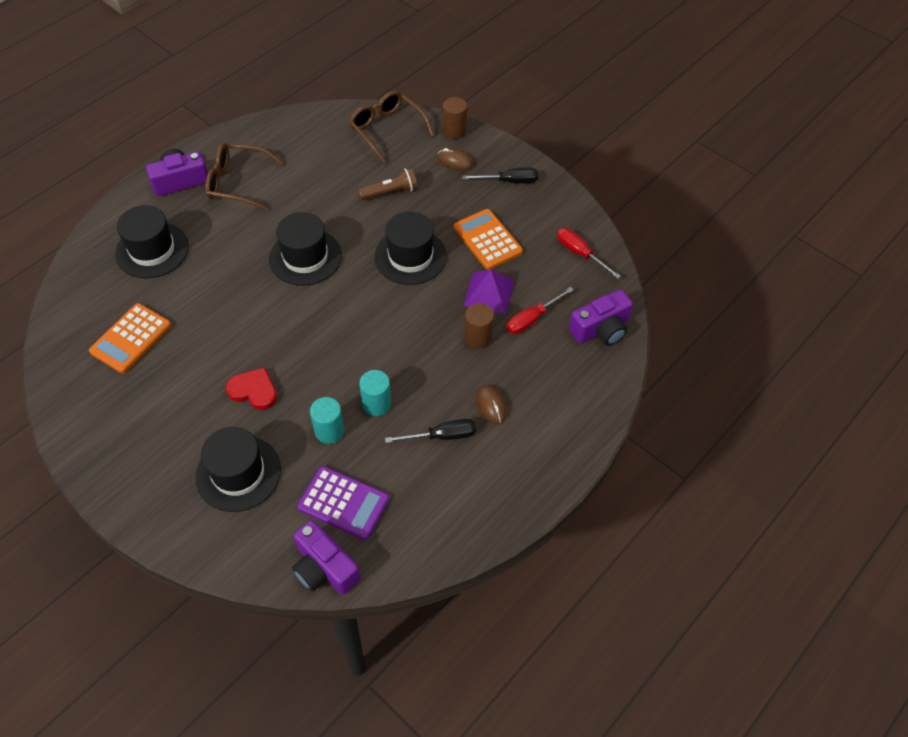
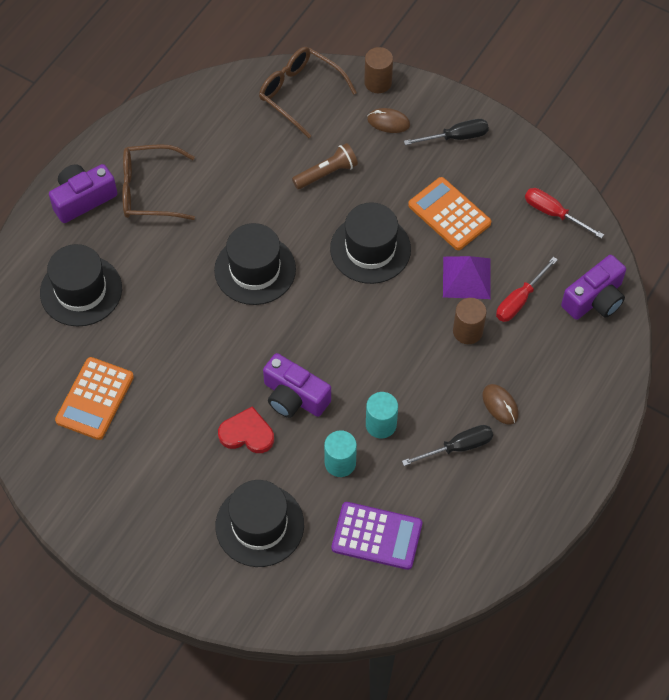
camera: 10 degrees left, 5 degrees up
(324, 568) = (377, 605): purple camera -> purple camera (294, 397)

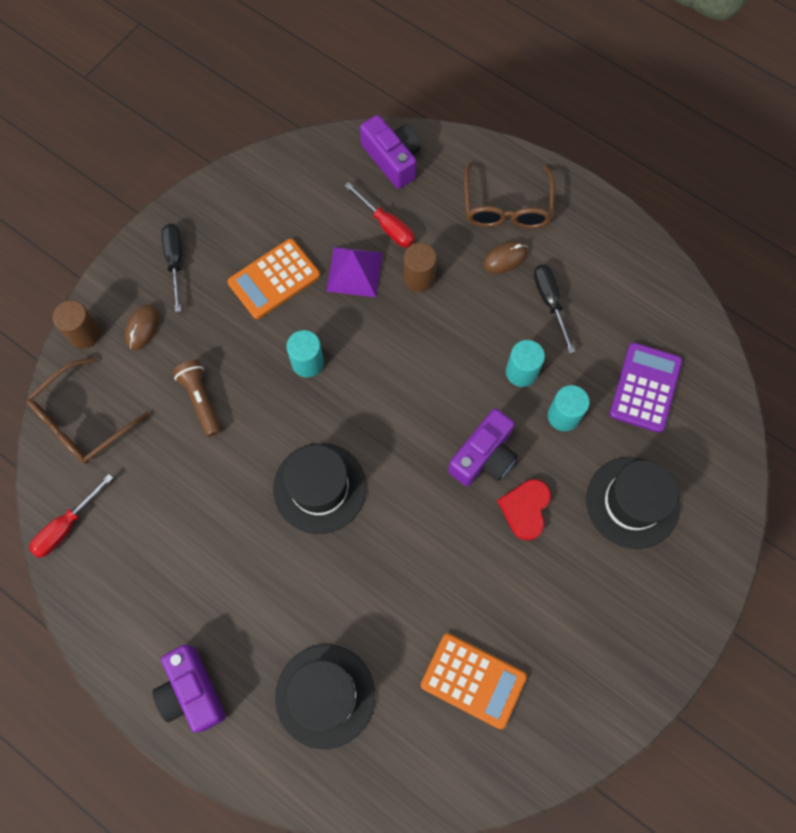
camera: 85 degrees left, 10 degrees up
(150, 190) = (192, 605): brown glasses -> brown glasses (507, 206)
(370, 249) = (307, 362): black hat -> turquoise cylinder
(553, 214) = (287, 181): red screwdriver -> red screwdriver (66, 526)

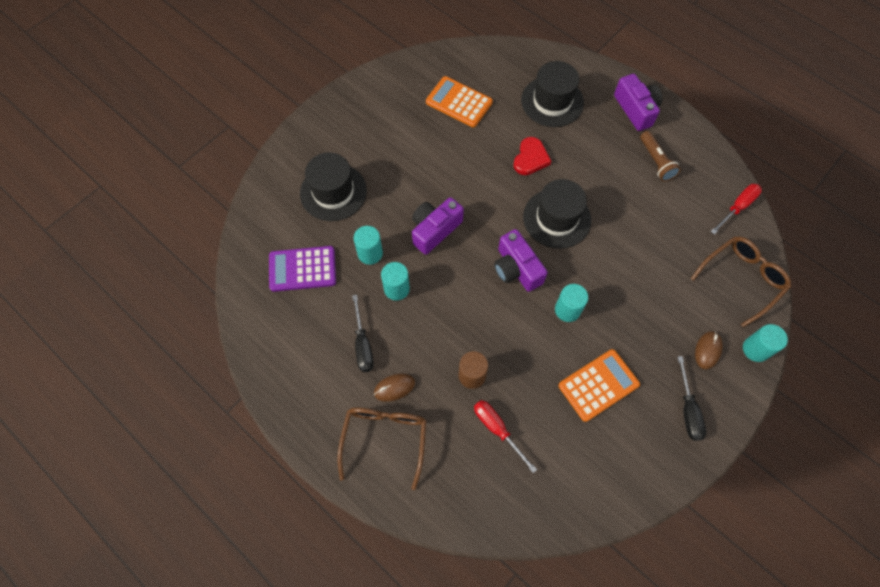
camera: 175 degrees left, 5 degrees down
(84, 334) = (755, 349): brown cylinder -> turquoise cylinder
(201, 400) = (651, 287): brown flashlight -> brown flashlight (656, 161)
(354, 271) = (527, 386): purple pyramid -> none
(392, 159) = (488, 502): purple camera -> purple camera (516, 269)
(525, 509) = (410, 193): red heart -> red heart (530, 158)
(645, 387) = (302, 269): purple calculator -> purple calculator turned 60 degrees clockwise

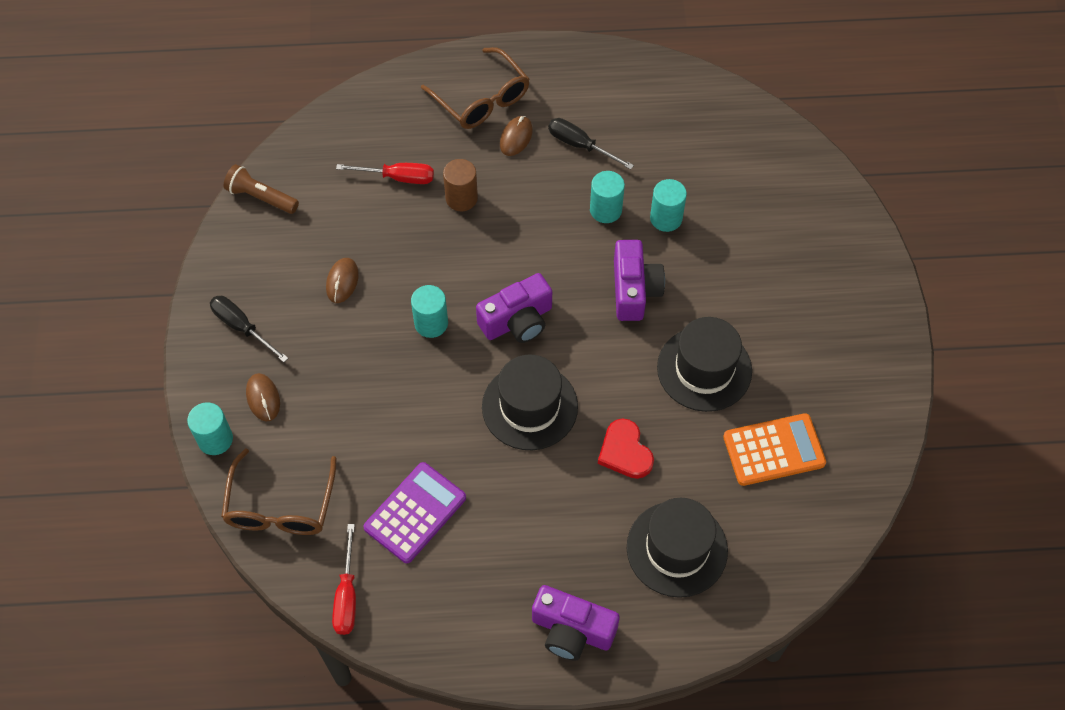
camera: 135 degrees right, 5 degrees down
(302, 269) = (706, 156): purple calculator -> purple calculator (415, 513)
(333, 192) = (770, 241): black hat -> black hat (704, 369)
(516, 269) = (517, 321): purple camera -> purple camera turned 135 degrees clockwise
(598, 385) = (342, 281): orange calculator -> brown mouse
(656, 161) = (486, 575): brown flashlight -> brown flashlight (261, 197)

